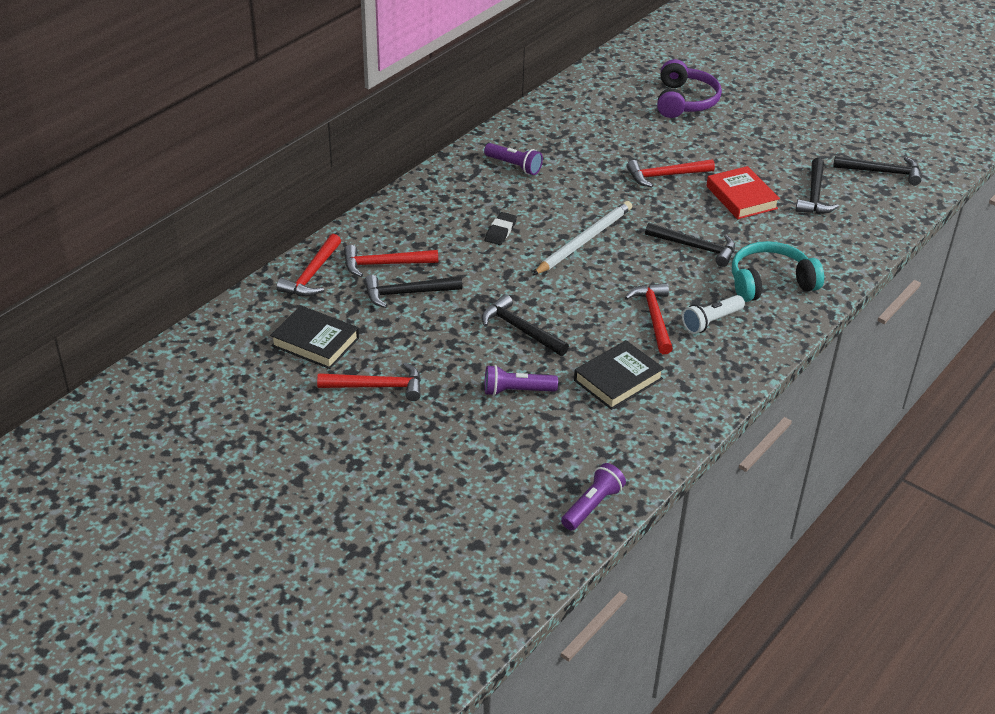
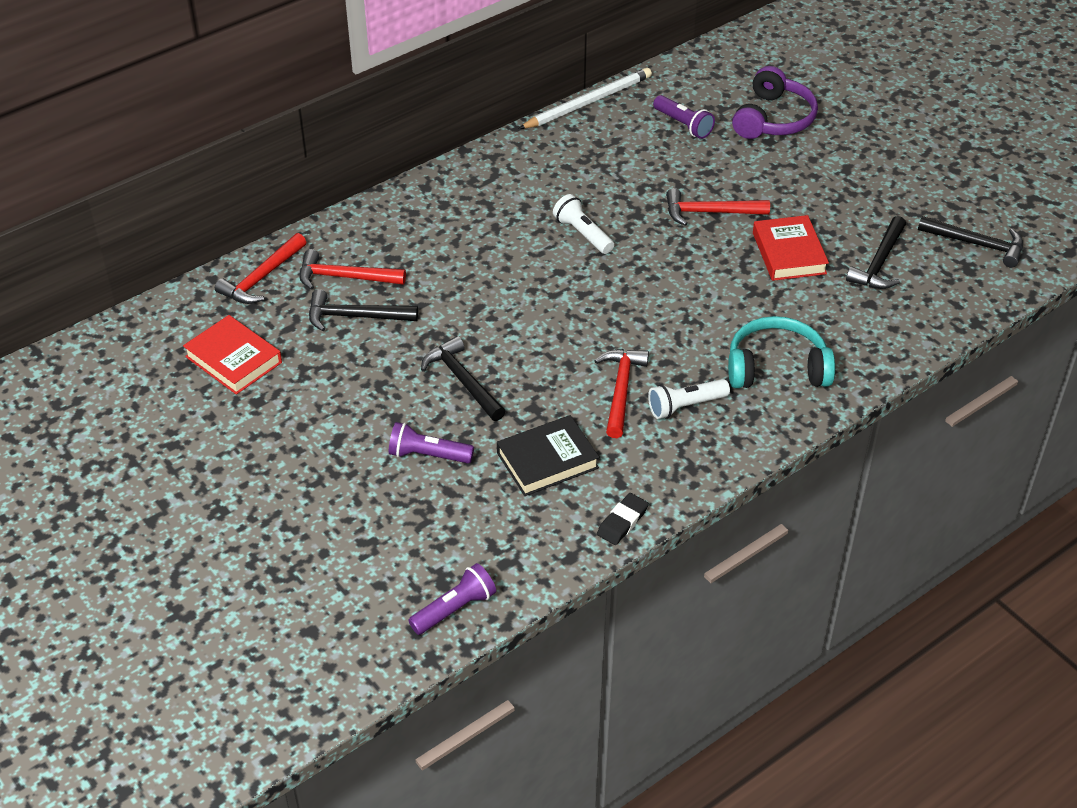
camera: 15 degrees right, 5 degrees up
(315, 342) = (233, 360): black book -> red book
(377, 387) = (278, 424): red hammer -> none
(500, 231) = (490, 255): black eraser -> black eraser (622, 522)
(514, 166) = (539, 176): purple flashlight -> purple flashlight (683, 125)
(570, 205) = (582, 234): none -> white flashlight
(584, 240) = (580, 281): white pencil -> white pencil (588, 102)
(695, 247) = (707, 309): black hammer -> none

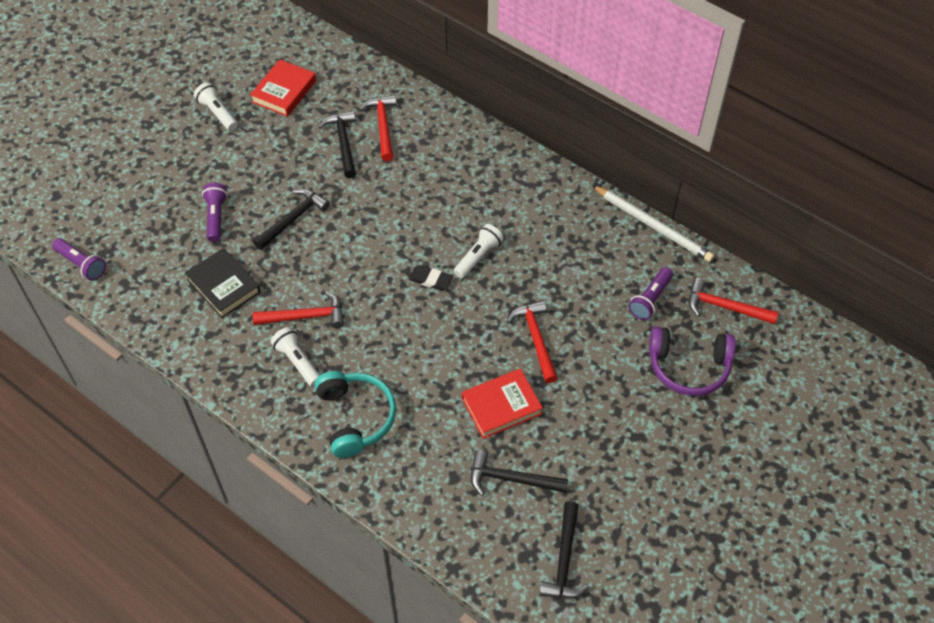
camera: 75 degrees right, 10 degrees up
(238, 432) = (217, 113): none -> white flashlight
(261, 278) = (369, 82): red hammer -> red hammer (724, 307)
(622, 522) = (172, 343): black eraser -> black eraser (430, 280)

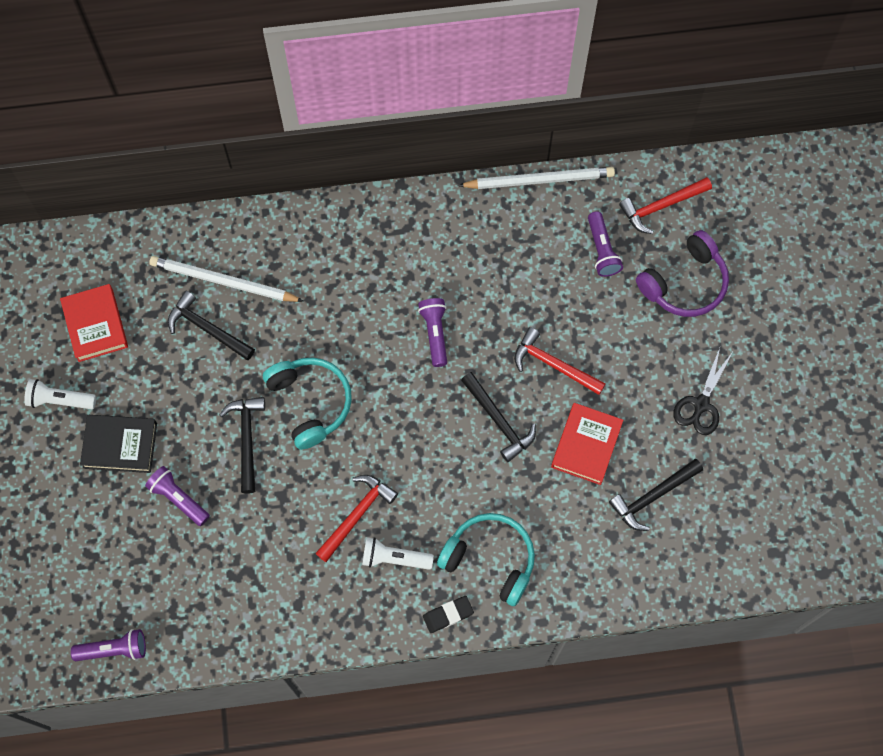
camera: 45 degrees left, 15 degrees up
(223, 286) = (259, 553): black book -> black book (120, 445)
(354, 231) = (310, 403): none -> turquoise headphones
(383, 126) = (223, 281): red hammer -> white pencil
(430, 280) = (420, 389): black eraser -> black eraser (448, 615)
(478, 256) = (435, 333): white flashlight -> purple flashlight
(564, 560) = (750, 521): black hammer -> black hammer (498, 421)
(614, 452) = (701, 404): none -> black scissors

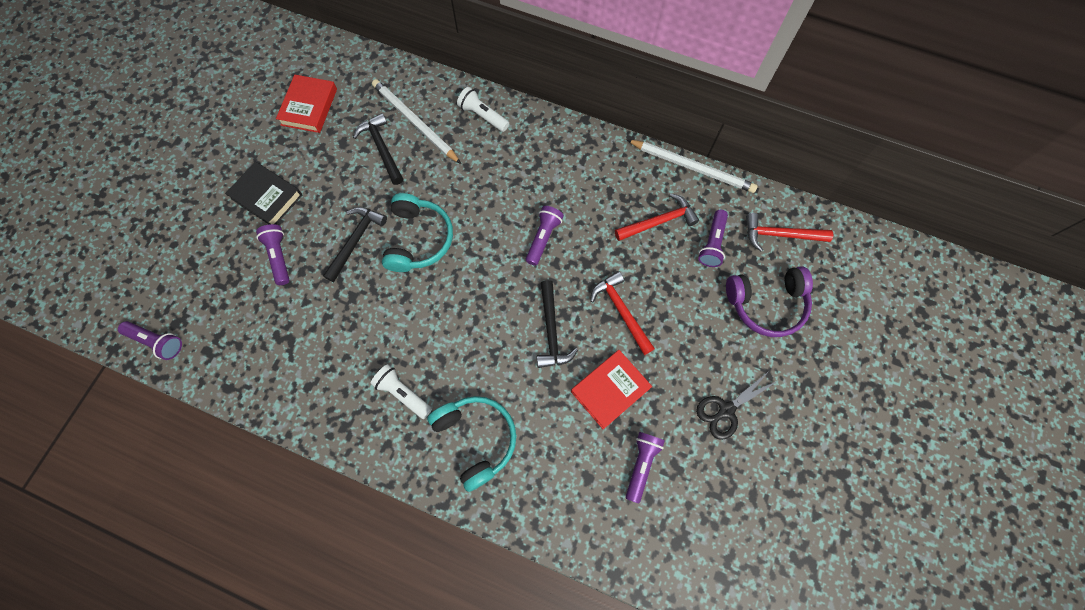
camera: 30 degrees right, 0 degrees up
(60, 400) = (250, 144): white flashlight -> white flashlight (483, 116)
(357, 515) = (397, 343): red hammer -> red hammer (659, 221)
(448, 615) = (414, 465): black eraser -> none
(652, 496) = (641, 464): black hammer -> purple flashlight

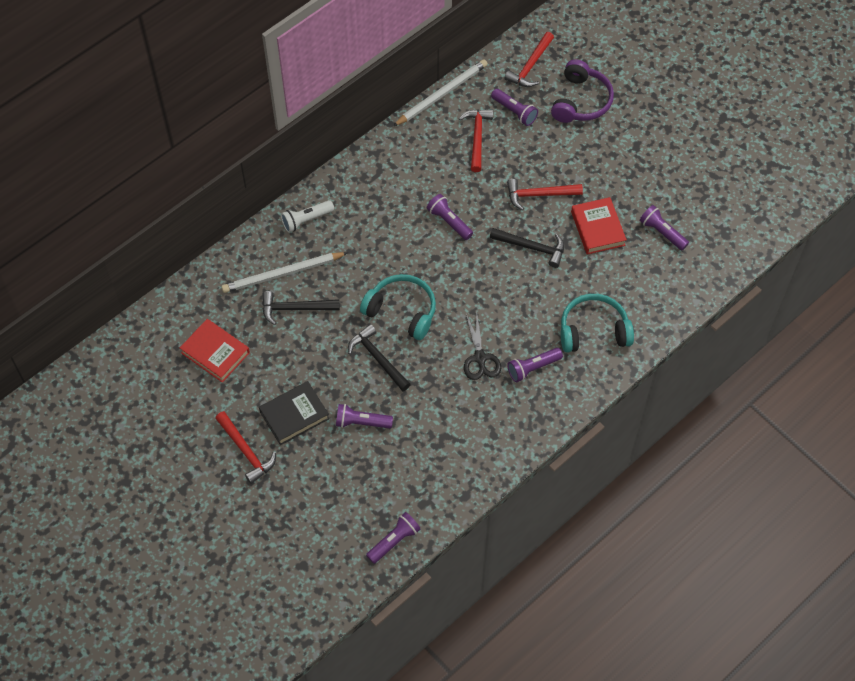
camera: 65 degrees left, 10 degrees down
(216, 174) = (246, 451): none -> red hammer
(403, 393) = (533, 368): white flashlight -> purple flashlight
(726, 410) = (647, 163): black scissors -> black scissors (480, 358)

